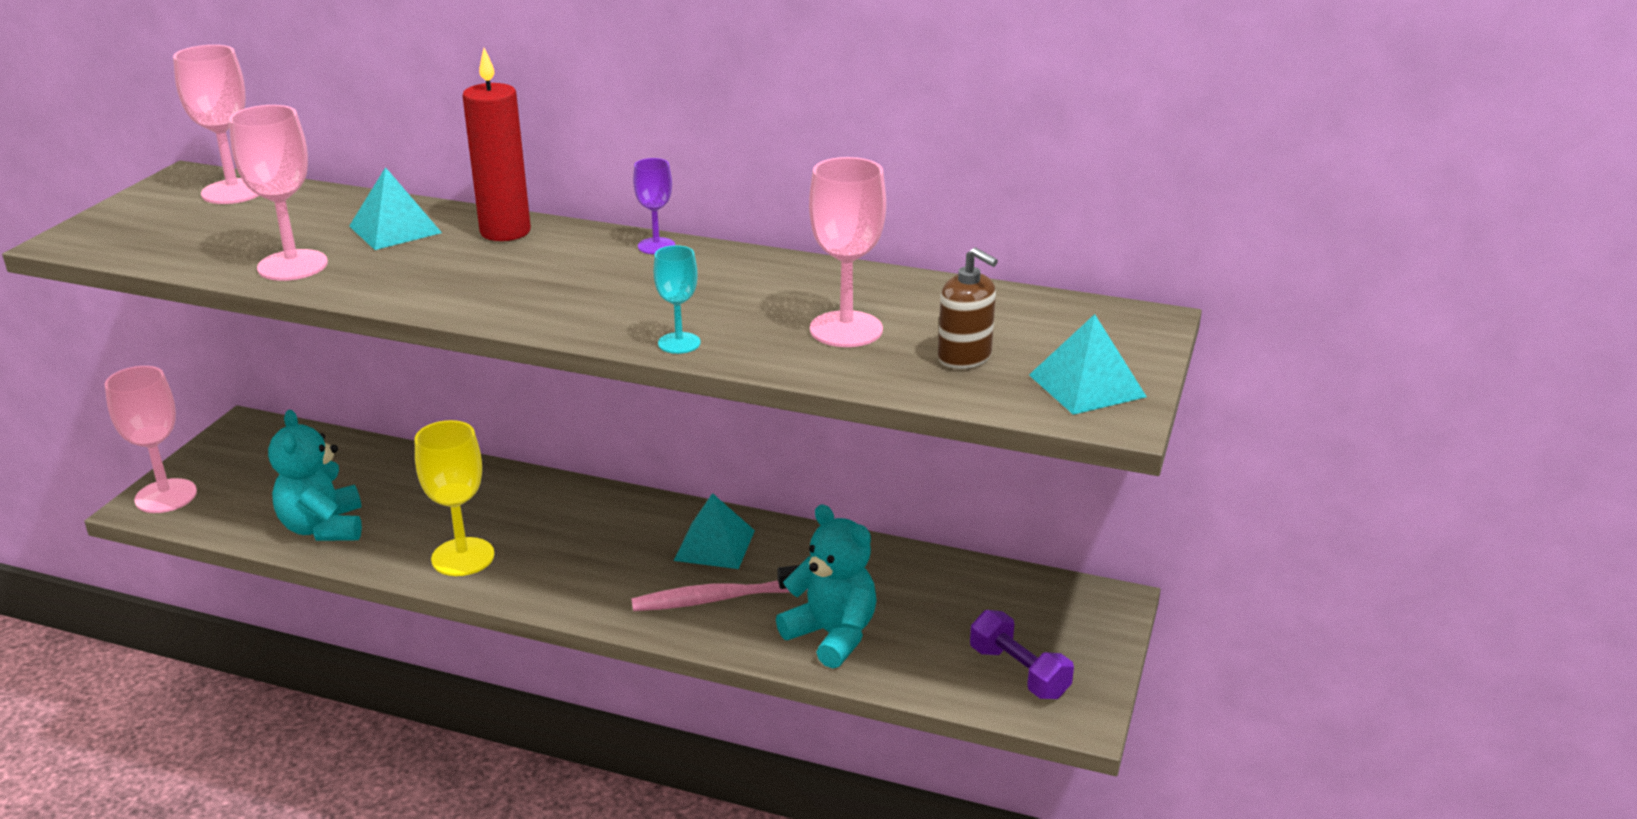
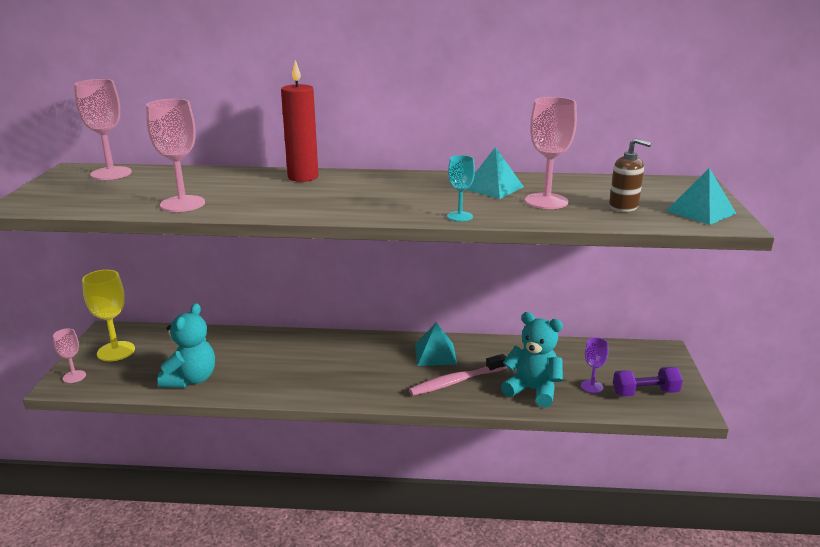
camera: 15 degrees left, 5 degrees down
(166, 496) = (74, 376): pink goblet -> pink goblet, size x0.57
(323, 528) = (191, 379): turquoise teddy bear -> turquoise teddy bear turned 135 degrees counterclockwise
(395, 229) = (233, 182): turquoise pyramid -> turquoise pyramid (493, 188)
(463, 557) = (290, 382): yellow goblet -> yellow goblet (116, 351)
(656, 246) = (399, 176): purple goblet -> purple goblet (592, 386)
(1019, 672) = (645, 393): purple dumbbell -> purple dumbbell turned 45 degrees counterclockwise

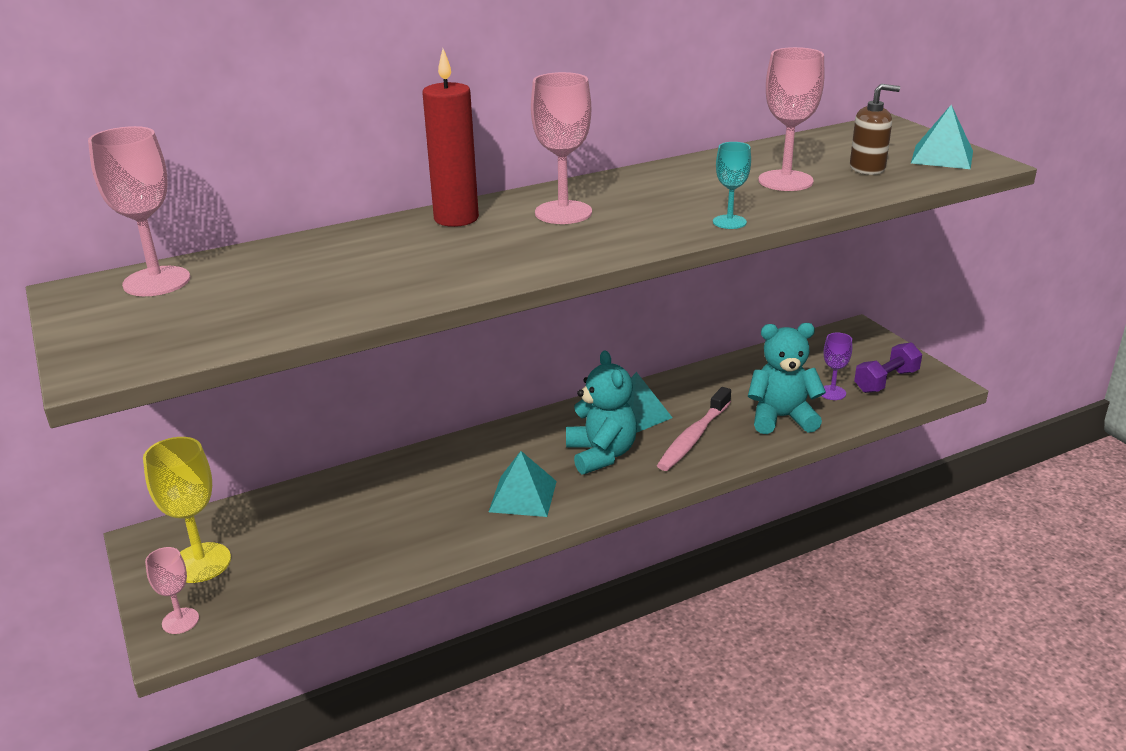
camera: 30 degrees left, 5 degrees up
(182, 204) = (360, 296): pink goblet -> pink goblet (563, 212)
(191, 379) = (365, 557): turquoise teddy bear -> turquoise teddy bear (601, 454)
(493, 188) = (705, 178): turquoise pyramid -> turquoise pyramid (523, 496)

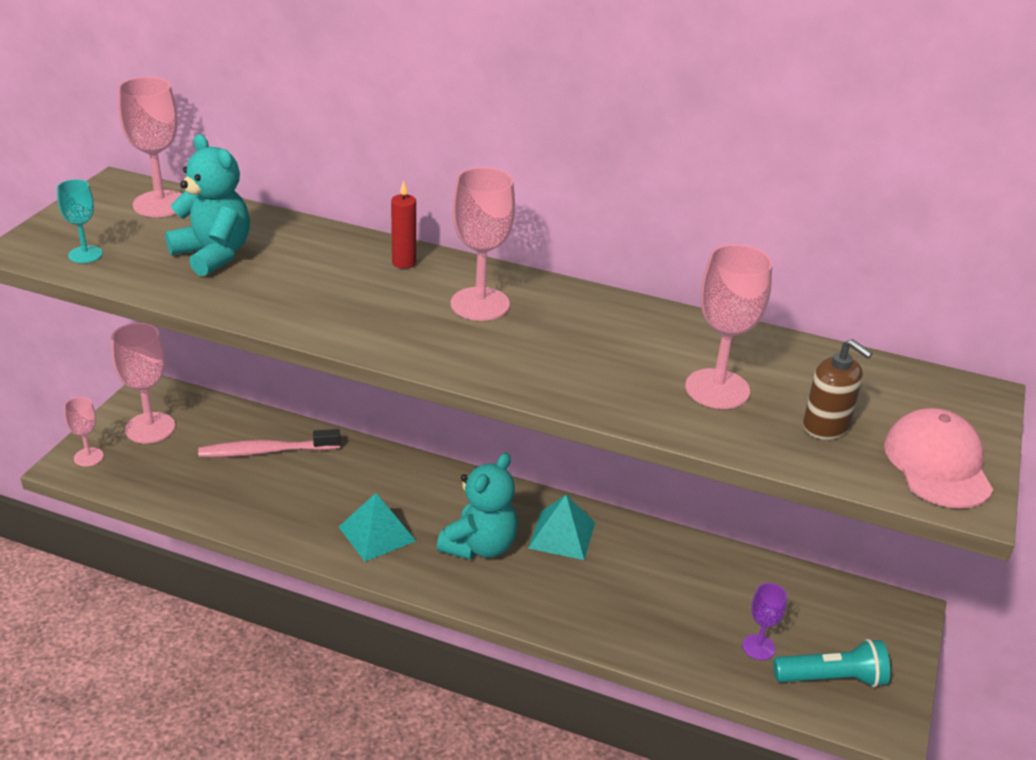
camera: 45 degrees right, 5 degrees up
(201, 563) = (150, 428): yellow goblet -> pink goblet
(456, 218) = (404, 263): red candle -> red candle, size x0.55
(693, 437) = (569, 589): pink toothbrush -> pink toothbrush (266, 451)
(729, 222) = (572, 395): turquoise goblet -> turquoise goblet (85, 254)
(781, 418) = (669, 631): turquoise teddy bear -> turquoise teddy bear (213, 254)
(886, 381) = (832, 678): purple dumbbell -> turquoise flashlight
(942, 157) = (937, 464): turquoise pyramid -> pink cap

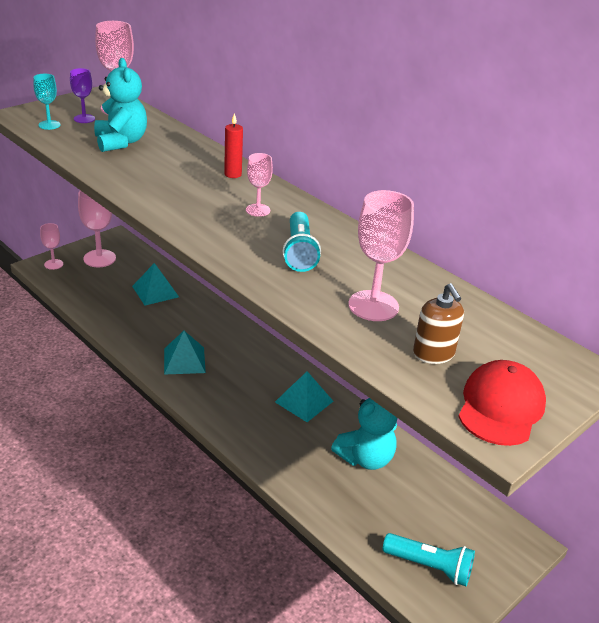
camera: 25 degrees right, 0 degrees up
(266, 451) = (155, 291): pink toothbrush -> turquoise pyramid
(480, 304) = (258, 210): pink goblet -> pink goblet, size x0.57
(480, 546) = (243, 390): turquoise teddy bear -> turquoise teddy bear (366, 458)
(579, 346) = (299, 252): none -> turquoise flashlight
(758, 647) = (389, 524): purple goblet -> purple goblet (84, 119)
(937, 464) = (500, 407): pink cap -> red cap

